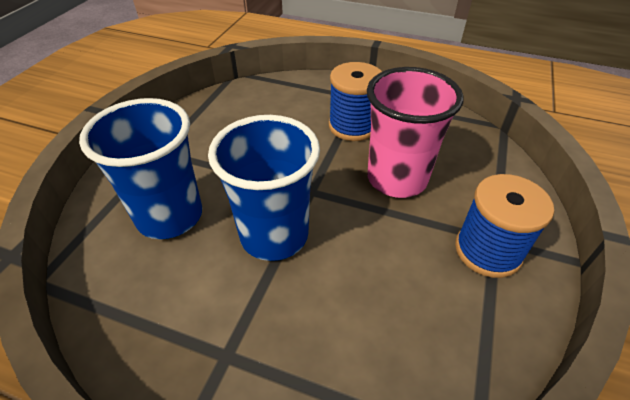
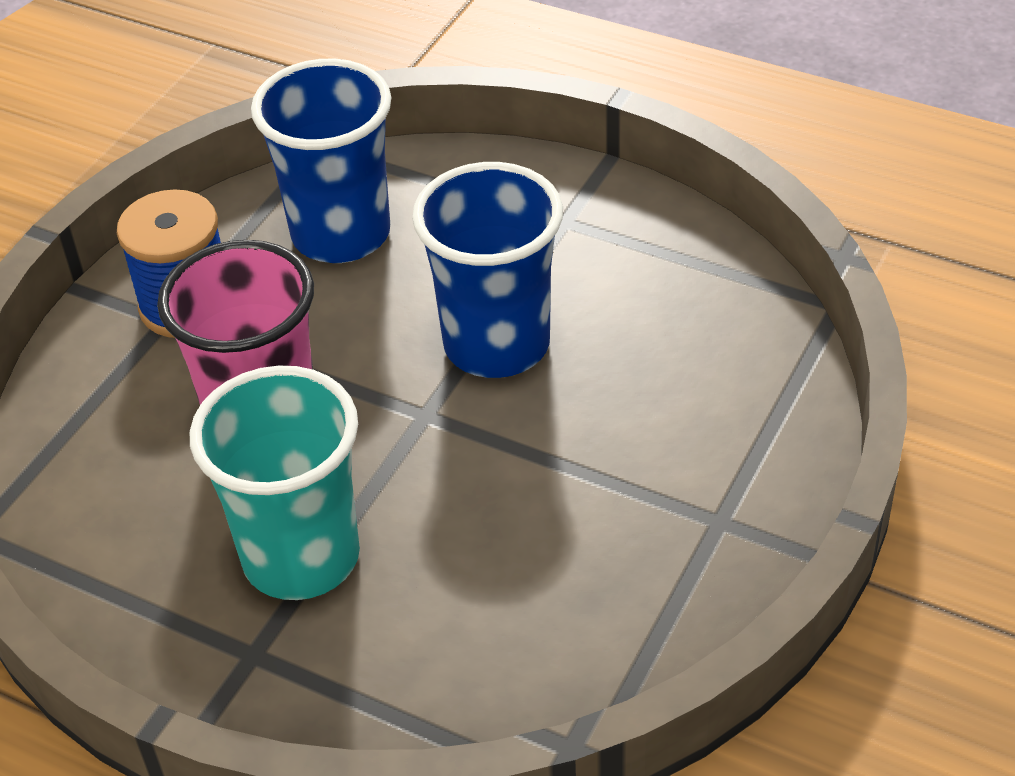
camera: 170 degrees left, 0 degrees up
(170, 216) = (667, 385): blue cup -> blue cup (341, 234)
(353, 126) = (301, 557): blue spool -> turquoise cup

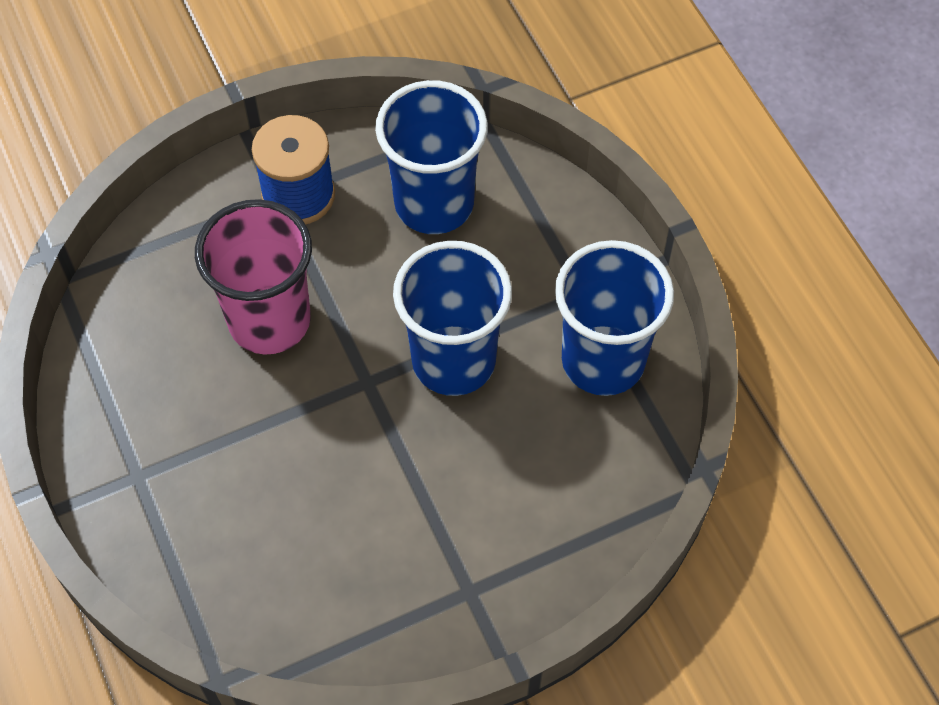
camera: 35 degrees right, 15 degrees up
(301, 557) = (214, 431): turquoise cup -> none
(641, 260) = (603, 361): none -> blue cup

